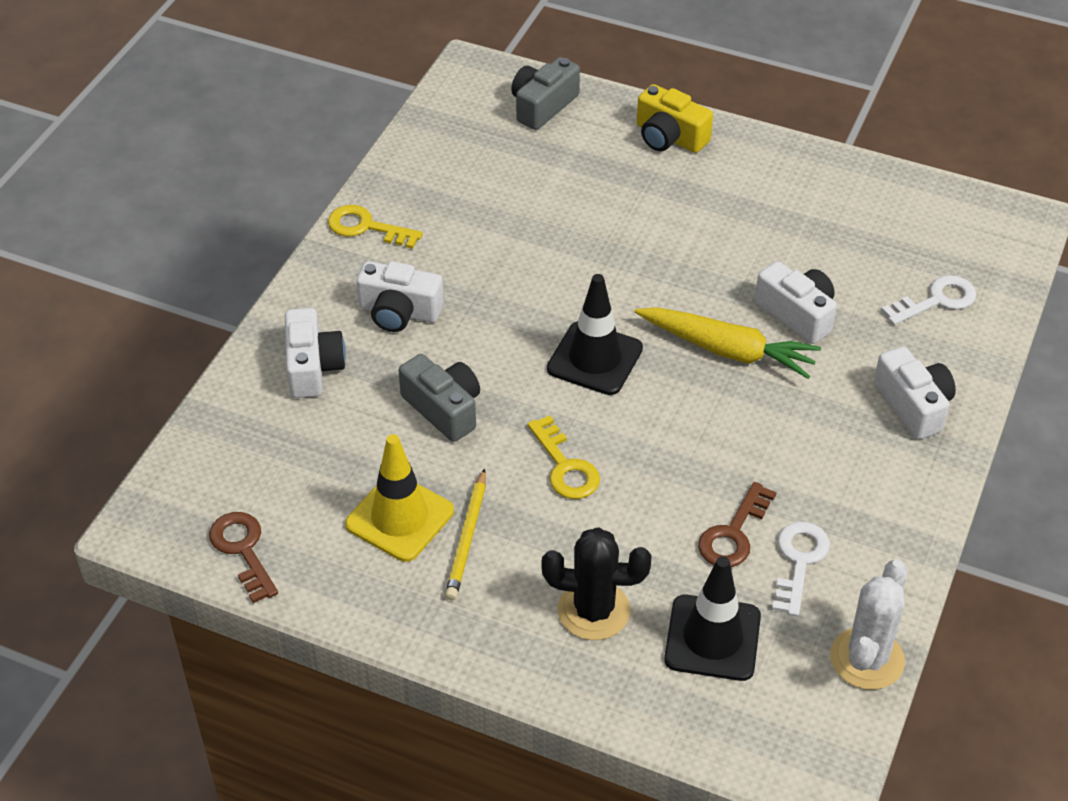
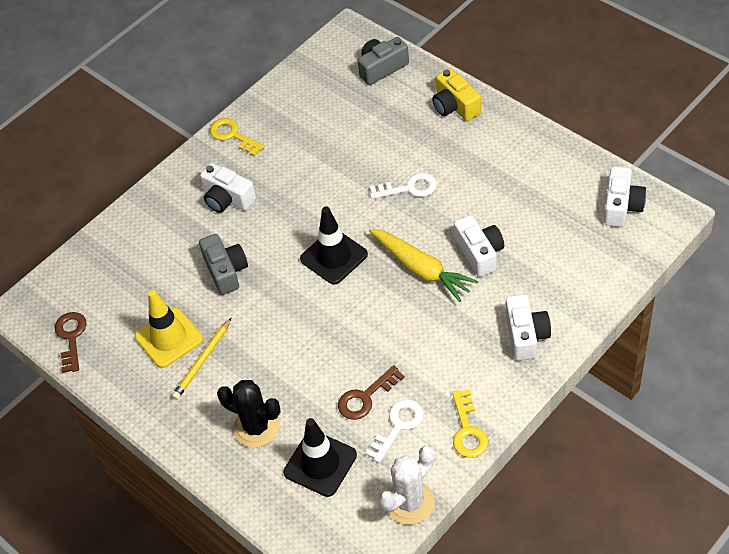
camera: 25 degrees right, 5 degrees up
(313, 367) = (160, 226): white camera -> white camera (621, 206)
(565, 466) = (282, 327): yellow key -> yellow key (468, 430)
(936, 300) = (579, 263): white key -> white key (409, 188)

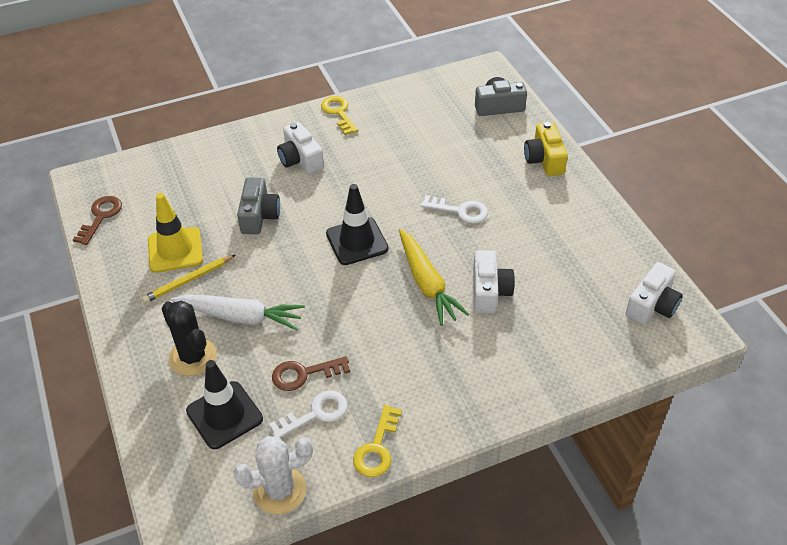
camera: 20 degrees right, 5 degrees down
(275, 372) = (241, 317): none -> white carrot
(525, 335) = (487, 384): white camera -> none

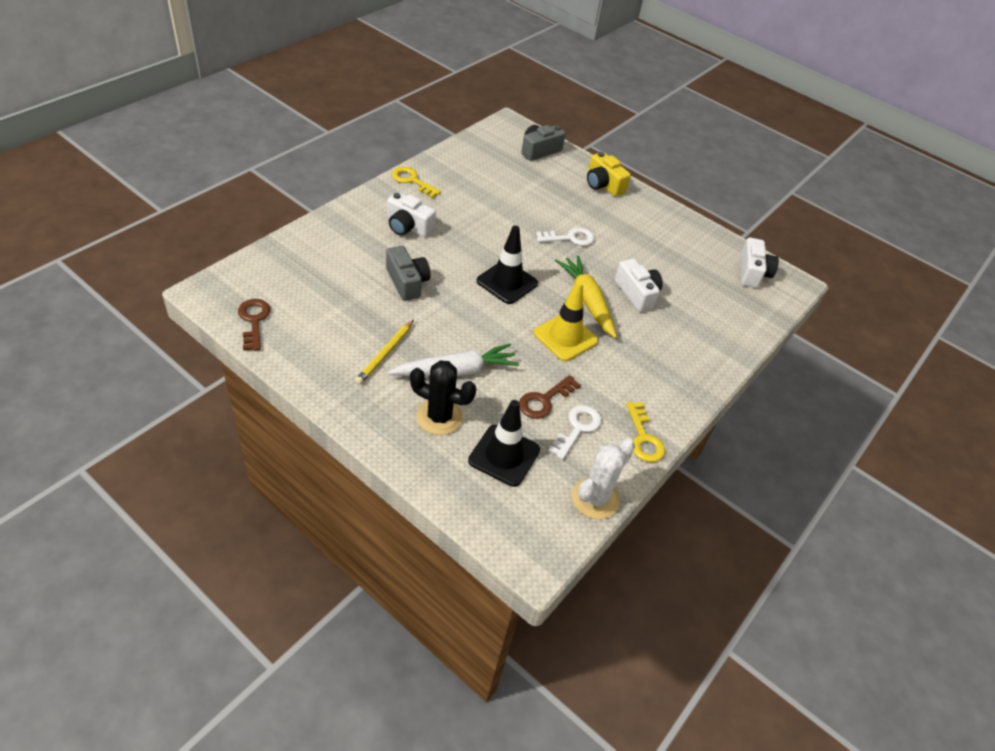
camera: 35 degrees left, 0 degrees up
(175, 250) = (352, 331): yellow traffic cone -> yellow traffic cone (565, 337)
(427, 284) = (587, 300): yellow carrot -> yellow carrot turned 150 degrees counterclockwise

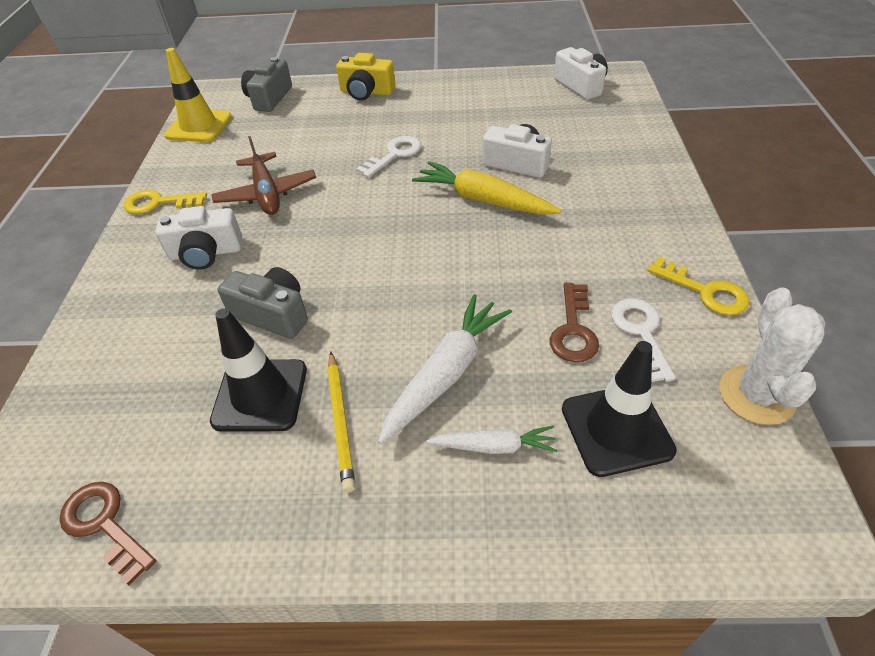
camera: 30 degrees left, 0 degrees up
(439, 417) = (494, 446): black cactus -> white carrot
(472, 213) = (267, 193): none -> brown plane
(507, 282) = (384, 236): black traffic cone -> black traffic cone (260, 395)
(565, 337) = (509, 249): yellow traffic cone -> yellow traffic cone (199, 126)

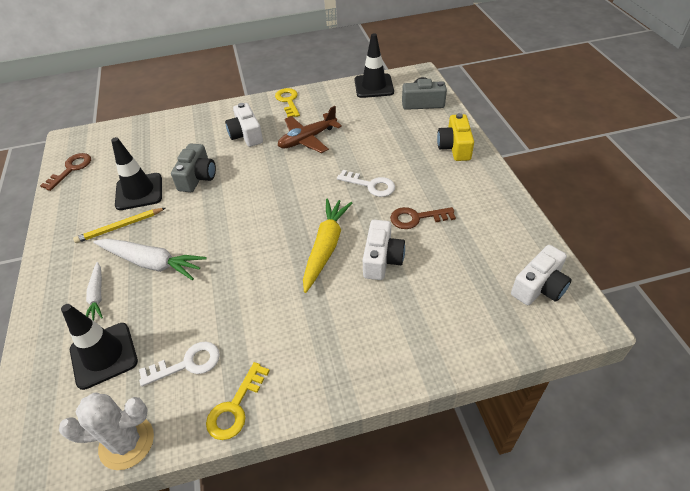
camera: 75 degrees right, 0 degrees up
(199, 126) = (374, 86): yellow traffic cone -> black traffic cone
(573, 330) = (189, 322): brown key -> brown key (416, 218)

